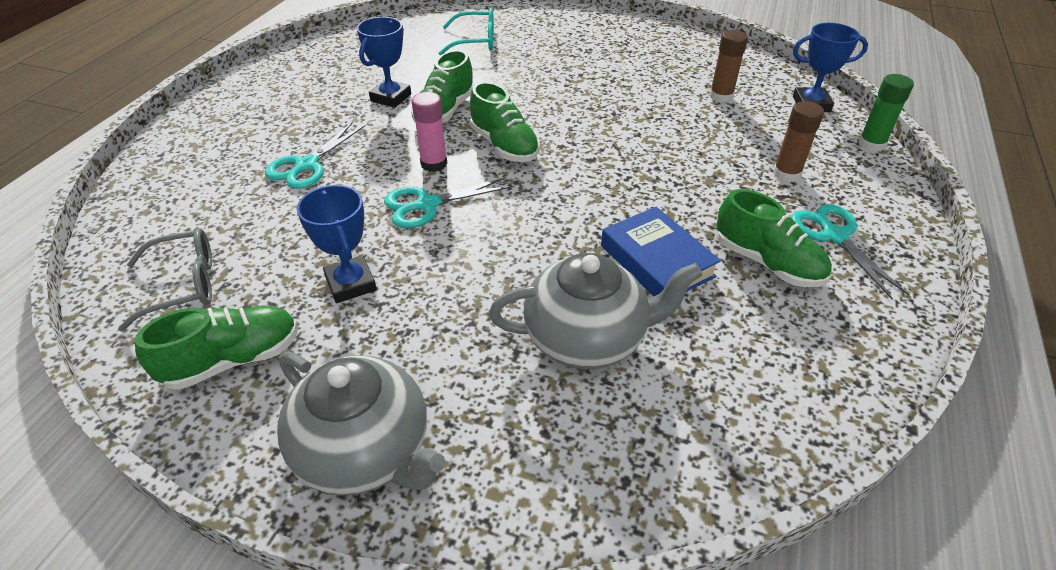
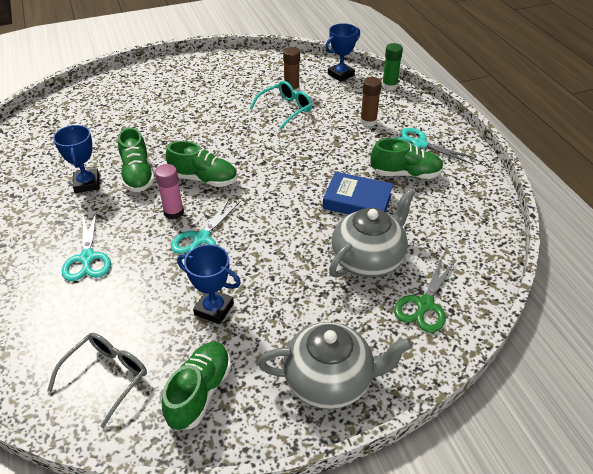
camera: 40 degrees left, 0 degrees up
(475, 41) = (98, 117): turquoise glasses -> turquoise glasses (285, 109)
(595, 446) = (424, 304): none -> green scissors

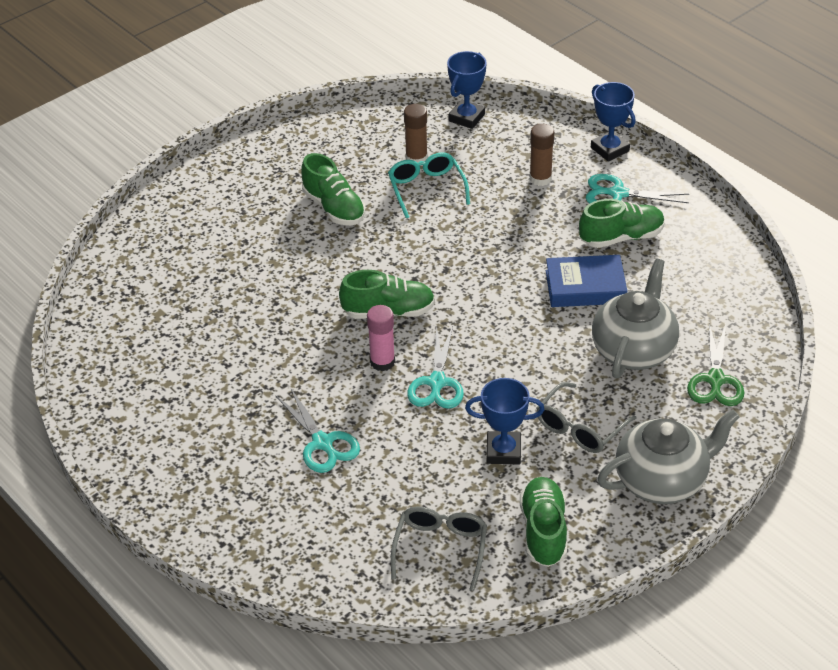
camera: 20 degrees left, 0 degrees up
(87, 183) = (248, 358): blue trophy -> blue trophy (609, 149)
(138, 175) = (303, 330): green shoe -> green shoe (334, 208)
(285, 109) = (426, 189): turquoise glasses -> turquoise glasses turned 45 degrees counterclockwise
(287, 309) = (580, 427): none -> grey glasses
(389, 86) = (538, 119): green glue stick -> none

